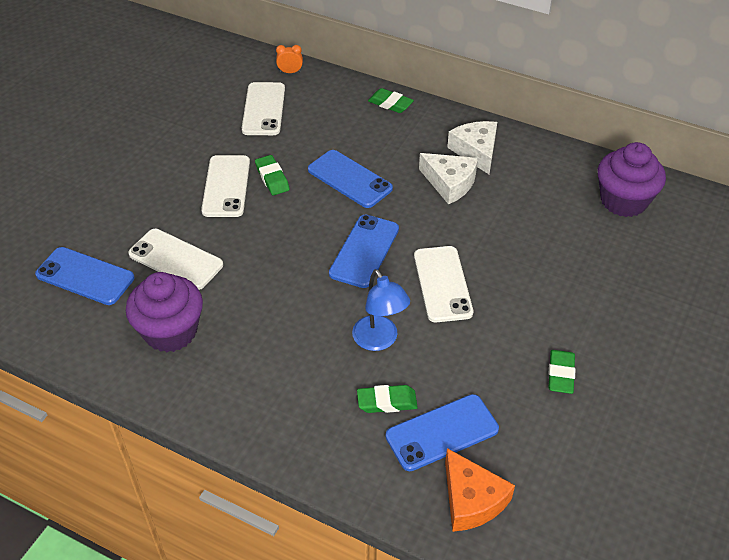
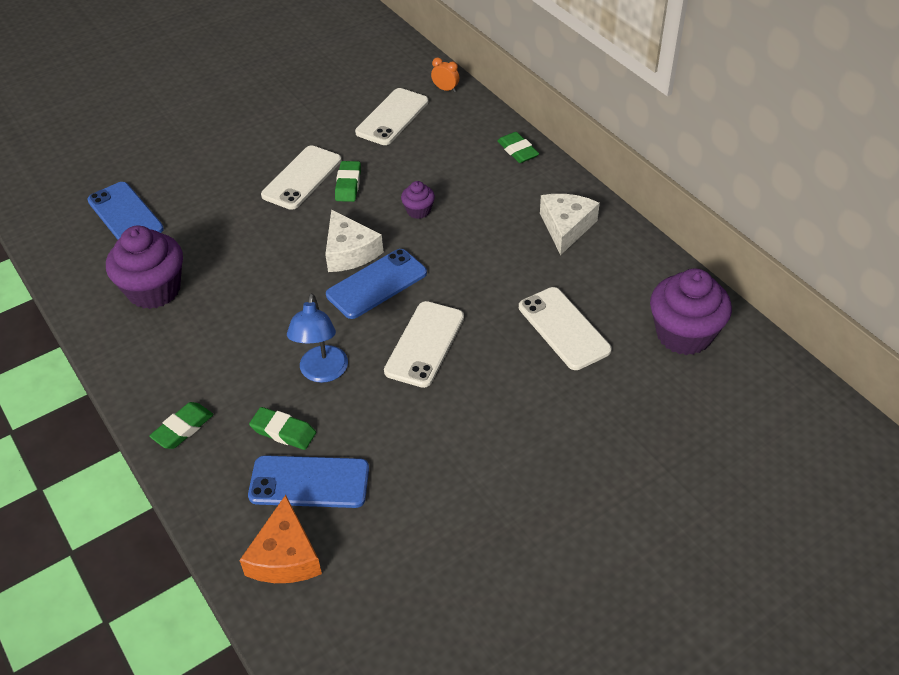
camera: 30 degrees right, 0 degrees up
(176, 259) = (207, 228): white phone -> white phone (563, 328)
(349, 179) = (418, 211): blue phone -> purple cupcake
(450, 183) = (513, 249): white cheese -> white cheese (349, 252)
(560, 374) = (468, 479): green eraser -> green eraser (183, 428)

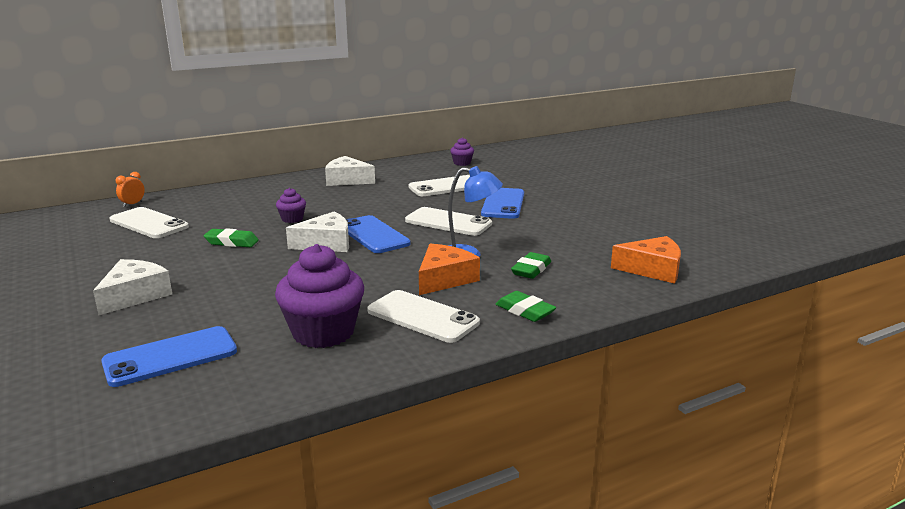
camera: 85 degrees left, 25 degrees down
(230, 163) = (134, 295): none -> white cheese
(260, 358) = (444, 279): none -> orange cheese
(302, 178) = (201, 261): white phone -> white phone (422, 317)
(309, 482) = (582, 261): blue phone -> blue phone (503, 204)
(517, 151) = (247, 187): green eraser -> none
(684, 334) = (462, 163): purple cupcake -> purple cupcake, size x0.48

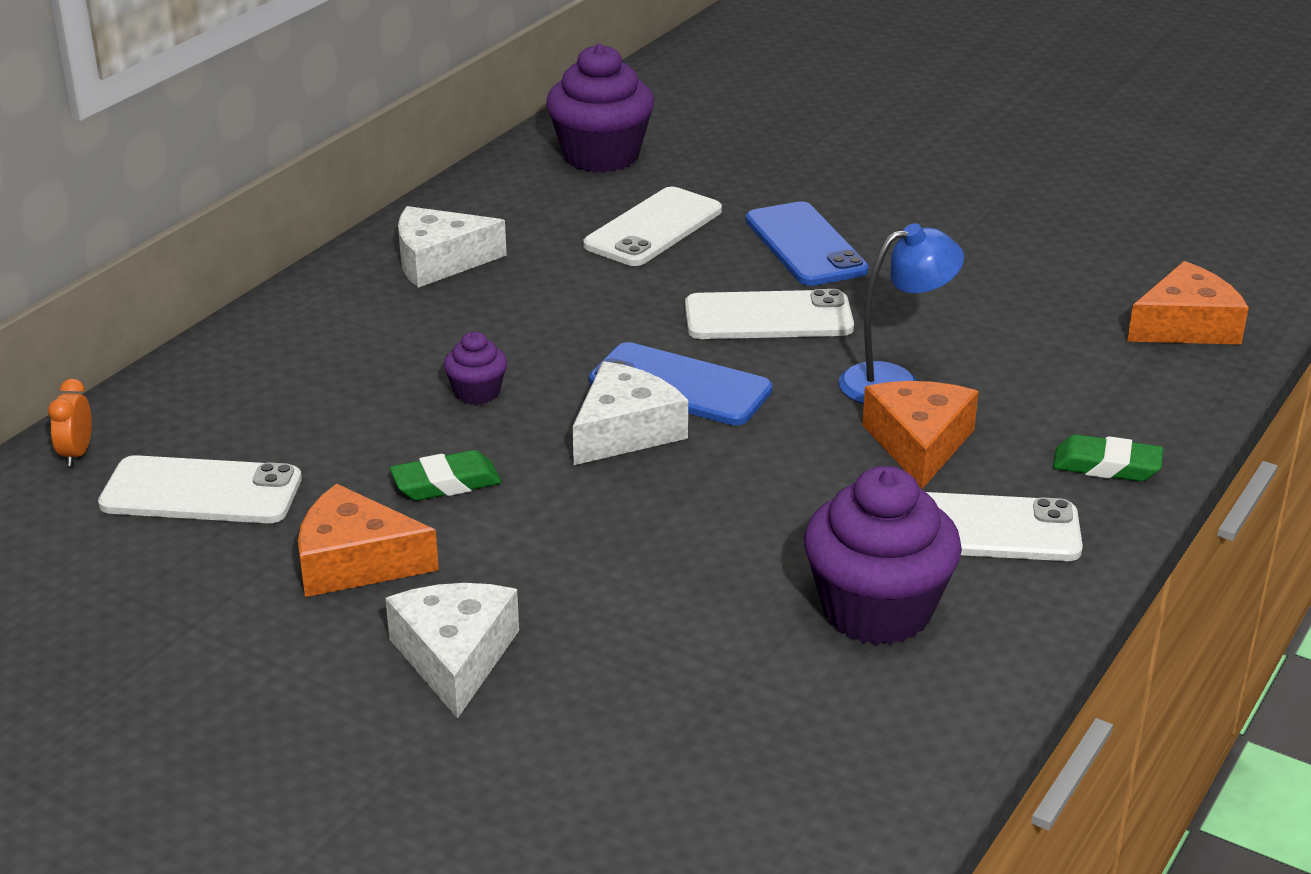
camera: 30 degrees left, 10 degrees up
(157, 256) = (355, 562): none -> orange cheese
(170, 357) = (711, 743): blue phone -> none
(462, 163) = (601, 156): purple cupcake -> purple cupcake, size x2.08
(531, 270) = (1022, 382): green eraser -> none

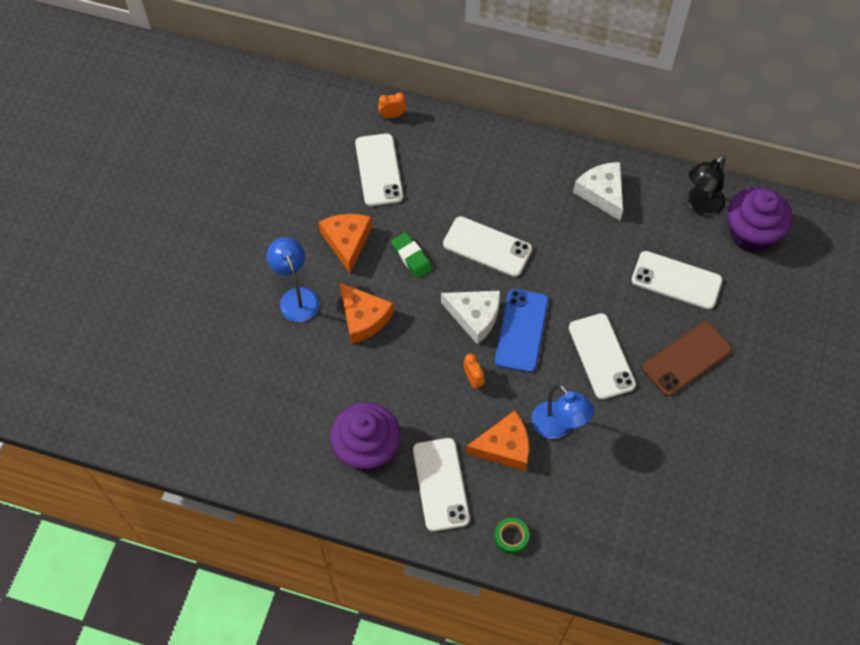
camera: 75 degrees right, 30 degrees up
(455, 657) = (296, 297): white cheese -> blue lamp
(477, 392) = (487, 247): purple cupcake -> white phone
(524, 185) = (700, 206): none -> black lamp
(762, 455) = (473, 379): none -> orange clock
(805, 245) = (686, 359): blue phone -> brown phone
(1106, 466) = (511, 537): green eraser -> green tape
(1186, 326) = (669, 570): orange cheese -> orange cheese (363, 318)

